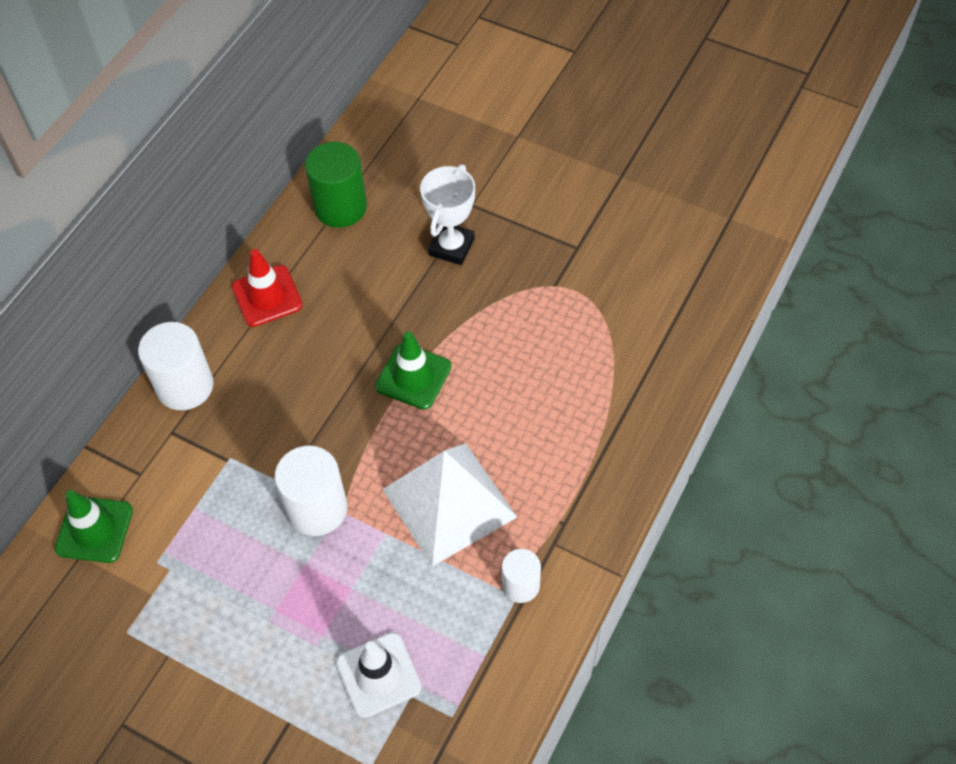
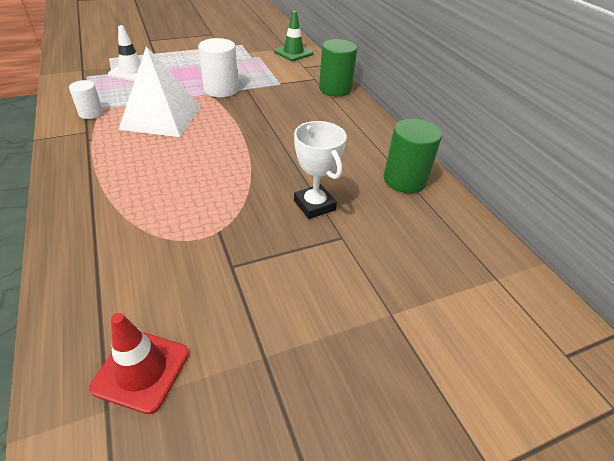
camera: 125 degrees right, 15 degrees down
(185, 386) = (335, 89): white cylinder -> green cylinder
(267, 296) = (362, 127): red traffic cone -> red traffic cone (141, 370)
(413, 376) = (243, 143): green traffic cone -> none

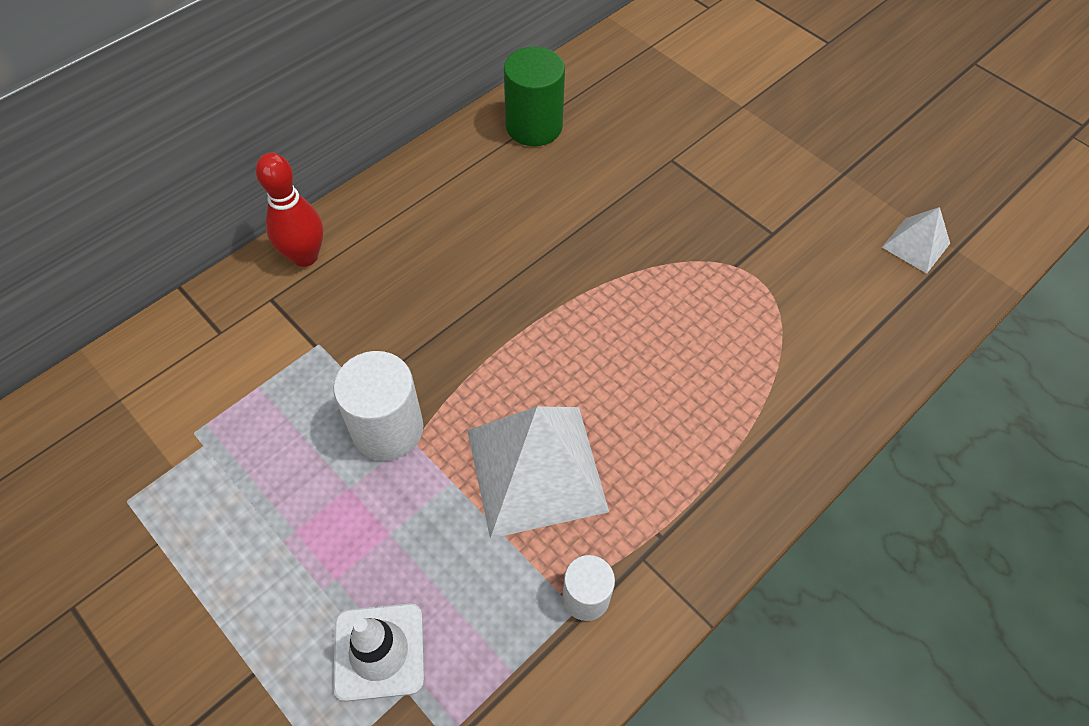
camera: 110 degrees left, 15 degrees up
(141, 370) = (915, 245): red traffic cone -> white pyramid
(293, 52) = (147, 376): green traffic cone -> none
(314, 205) = (635, 195): white trophy -> none
(335, 89) = (305, 256): green cylinder -> red bowling pin

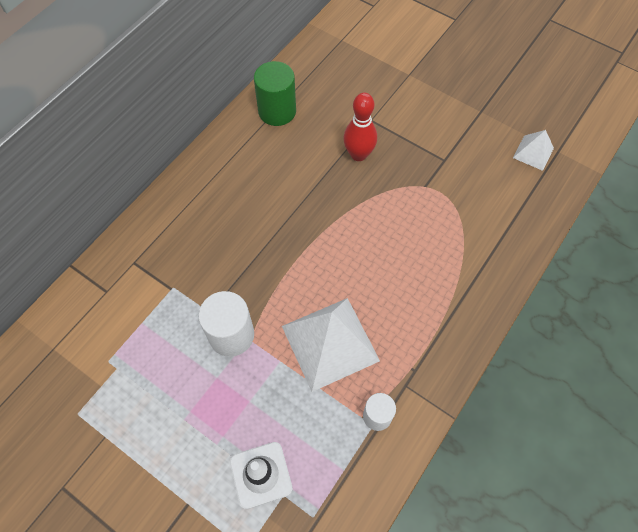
camera: 10 degrees left, 5 degrees up
(305, 256) = (148, 229): red bowling pin -> red bowling pin (358, 154)

